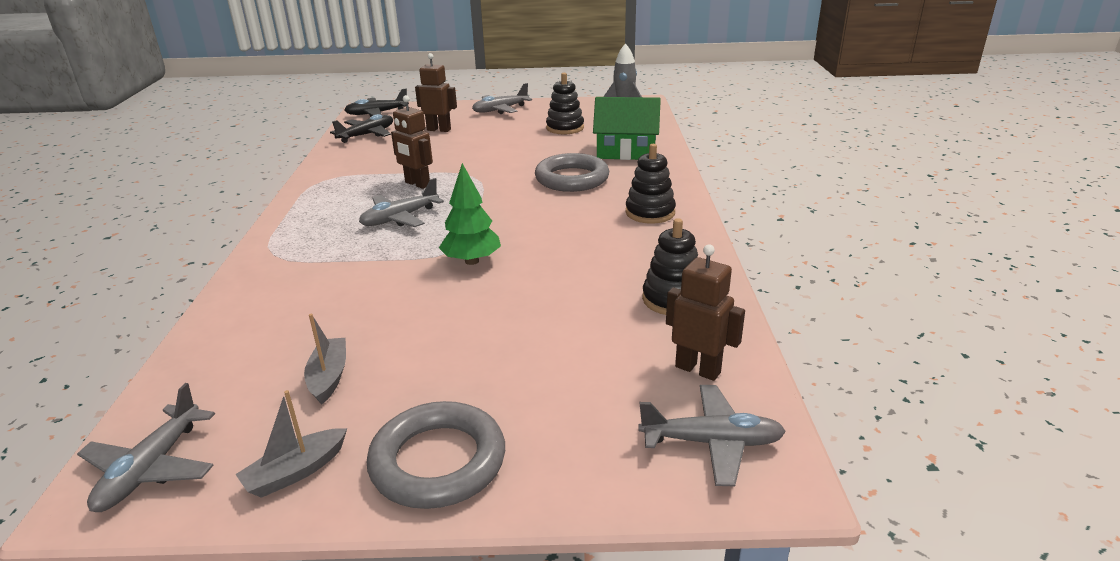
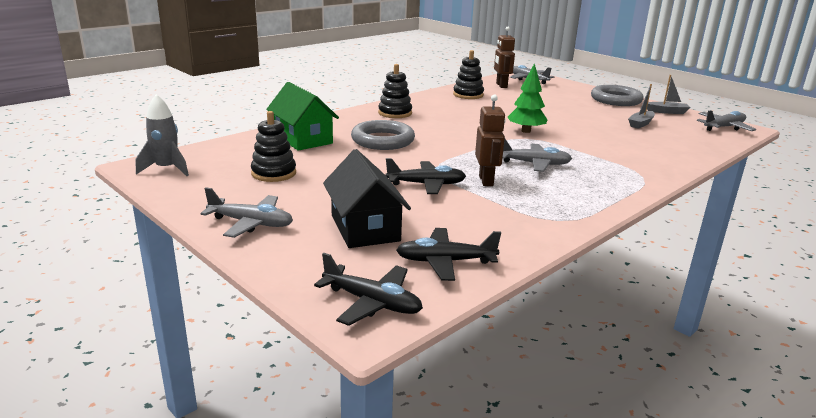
camera: 135 degrees left, 5 degrees down
(439, 130) = (365, 228): brown robot -> black house
(455, 163) = (426, 184): none -> black plane

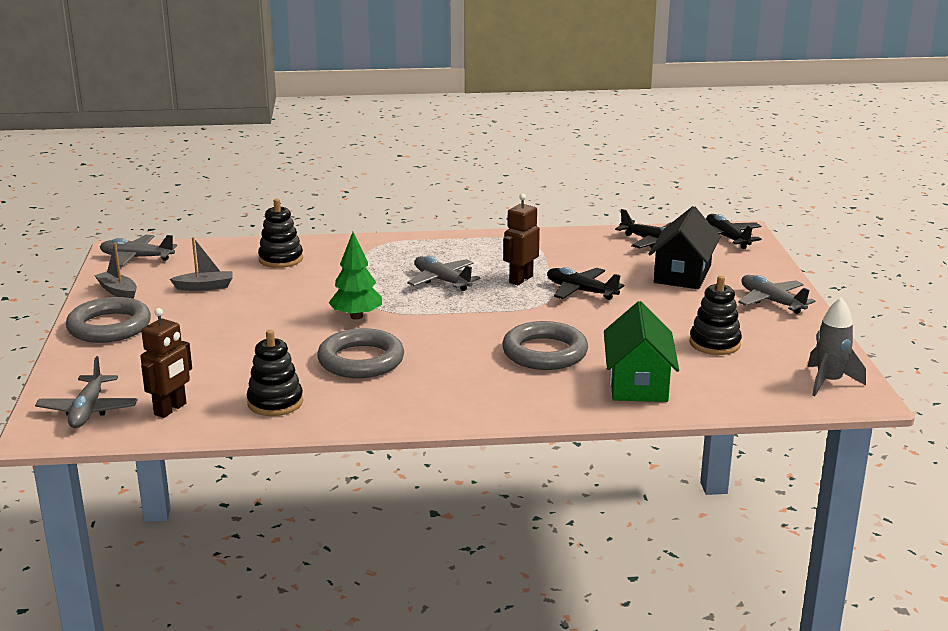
camera: 140 degrees left, 0 degrees up
(395, 113) = (455, 395): black stacking toy -> black stacking toy (281, 259)
(471, 115) = (361, 360): none -> grey ring

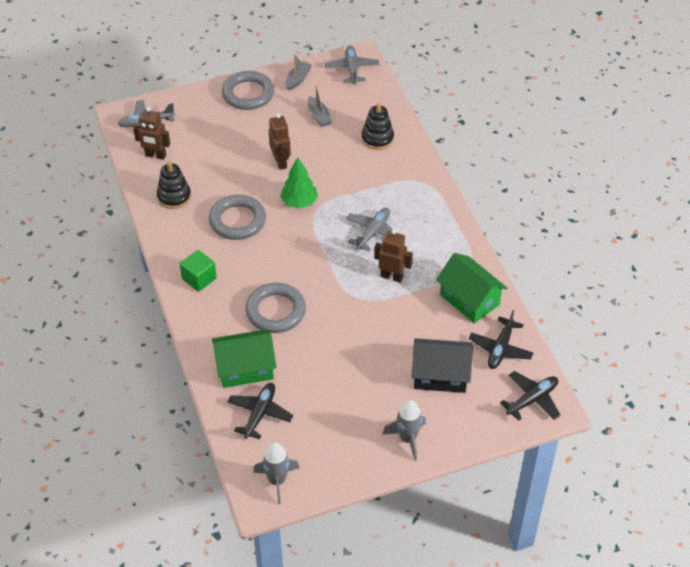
camera: 75 degrees right, 25 degrees up
(270, 320) = (281, 162): none -> brown robot
(457, 399) = (199, 278): none -> green cube
(576, 246) = (469, 299): none -> green house
(581, 291) = (383, 315): black plane -> black plane (260, 413)
(715, 343) = (319, 407): black stacking toy -> none
(771, 301) = (407, 439): grey plane -> grey rocket

